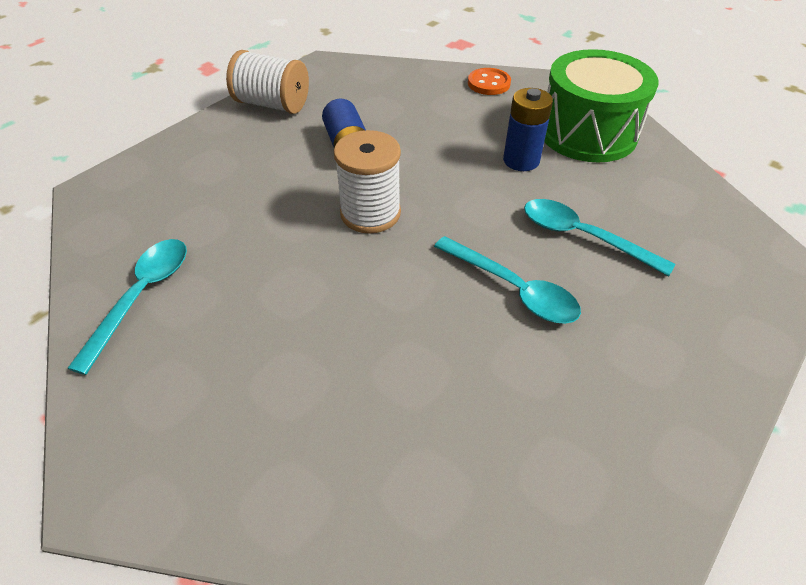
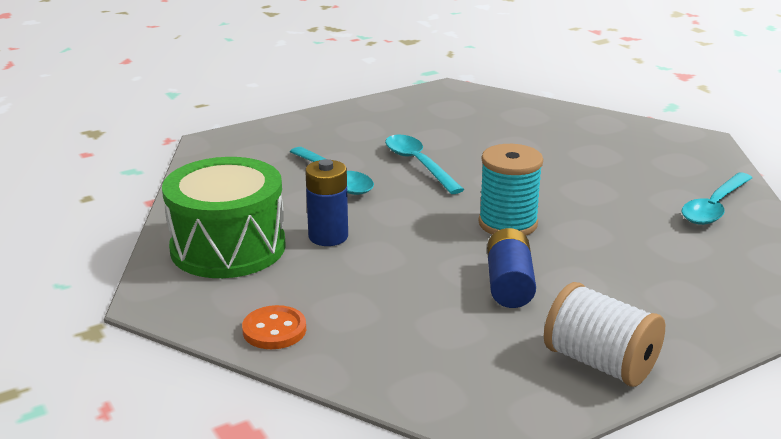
camera: 160 degrees left, 20 degrees down
(370, 213) = (508, 224): white spool -> turquoise spool

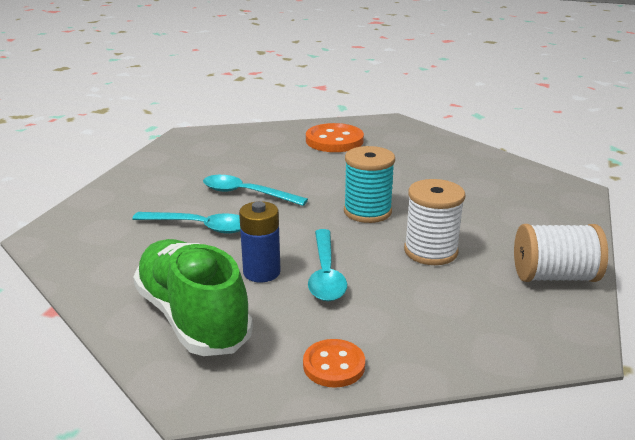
camera: 40 degrees left, 0 degrees up
(228, 247) = (193, 317): green drum -> green shoe
(509, 284) = (430, 251): blue battery -> white spool
(592, 141) = (334, 140): none -> orange button
(714, 207) = (459, 157): turquoise spoon -> turquoise spoon (325, 274)

